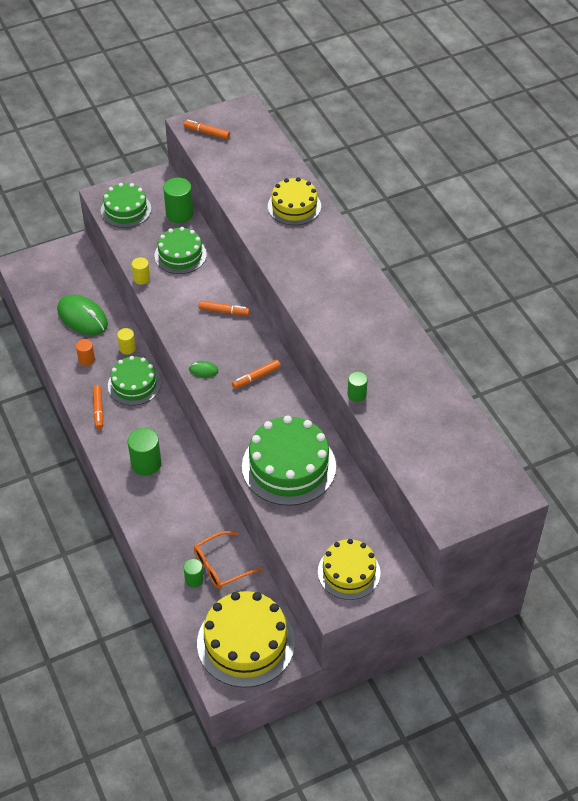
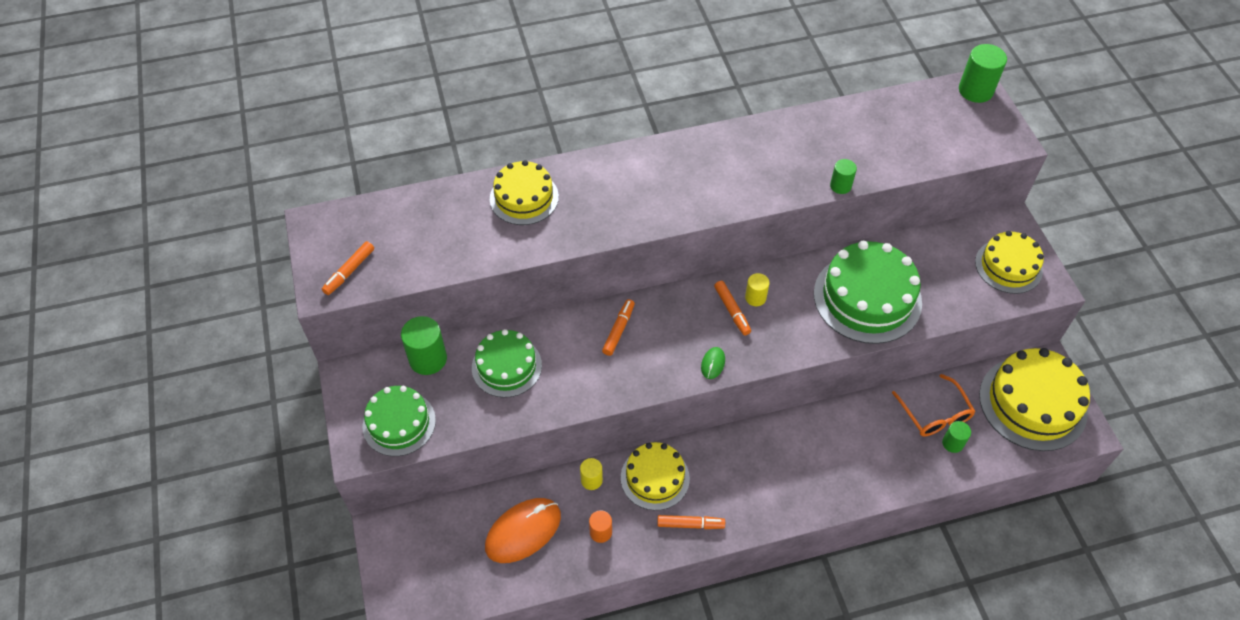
camera: 80 degrees left, 5 degrees up
(82, 317) = (523, 531): green mouse -> orange mouse
(134, 384) = (655, 478): green cake -> yellow cake
(141, 278) = (539, 416): yellow cylinder -> yellow cylinder (755, 298)
(146, 464) = (784, 476): green cylinder -> green cylinder (975, 90)

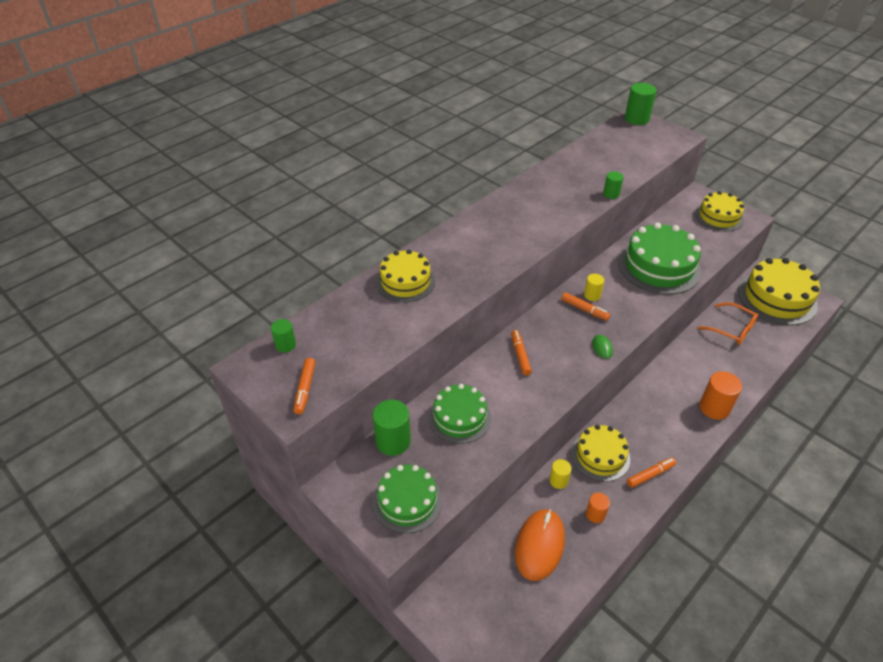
camera: 30 degrees left, 10 degrees down
(826, 492) = (714, 408): none -> orange cylinder
(952, 443) = (757, 341): green cylinder -> green cylinder (285, 345)

